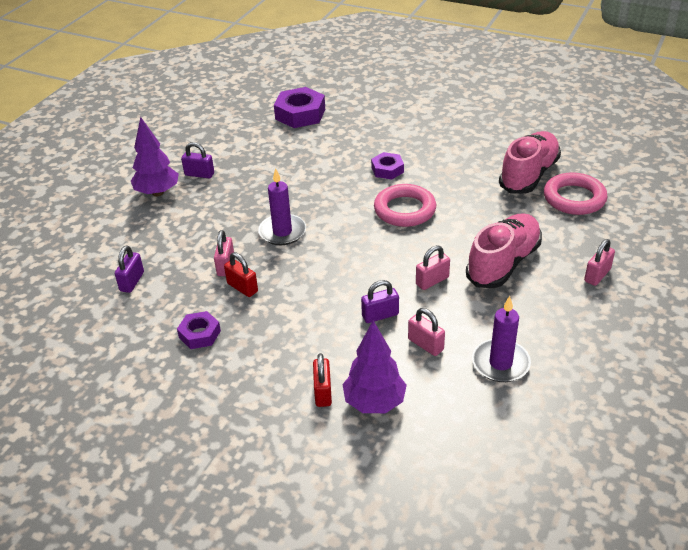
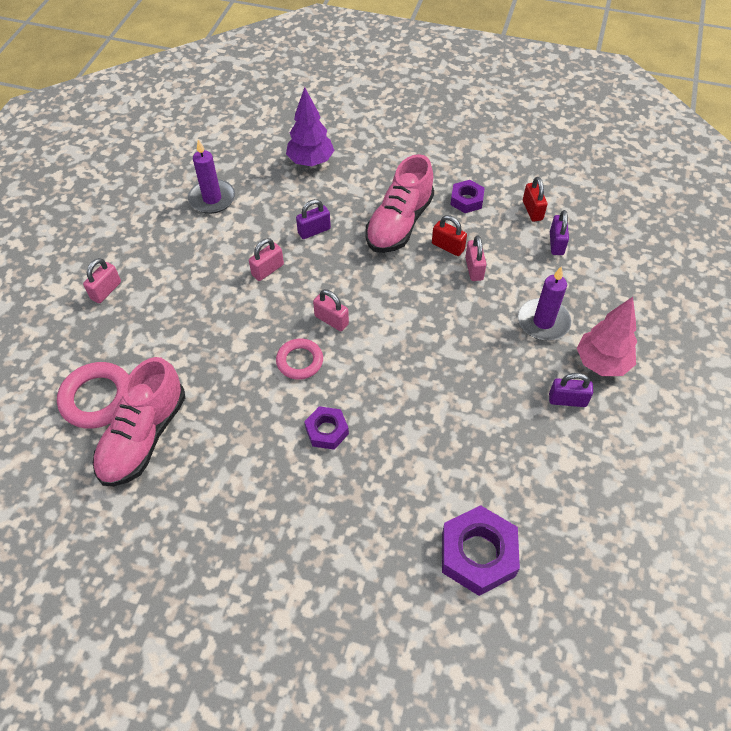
camera: 170 degrees right, 15 degrees up
(157, 192) = (602, 363): purple tree -> pink tree
(282, 232) = (431, 316): purple candle -> purple candle (543, 322)
(323, 392) = (351, 165): red padlock -> red padlock (532, 210)
(405, 210) = (300, 361): pink ring -> pink ring, size x0.65
(425, 344) = (273, 208): pink padlock -> pink padlock (331, 320)
(503, 263) = (196, 297): pink shoe -> pink shoe (399, 224)

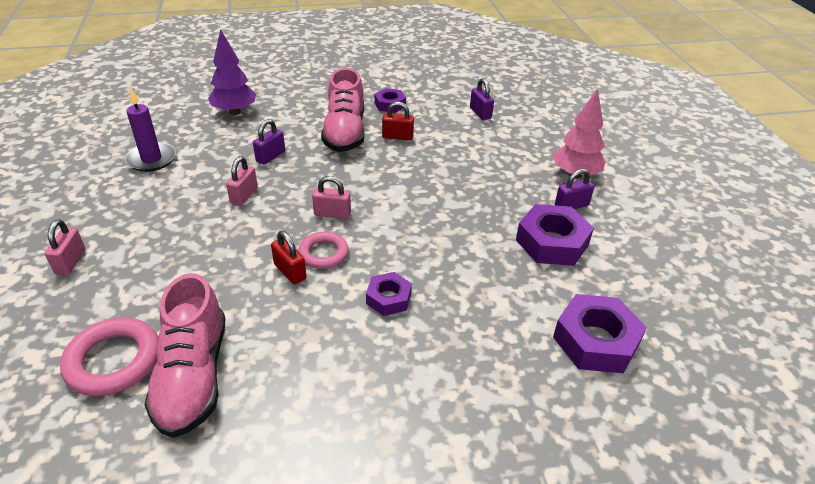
camera: 30 degrees left, 15 degrees down
(474, 269) = (430, 145): pink padlock -> none
(515, 434) = (552, 242): none -> purple nut
(532, 210) = (446, 98): red padlock -> red padlock (290, 272)
(543, 322) = (511, 162): purple candle -> none

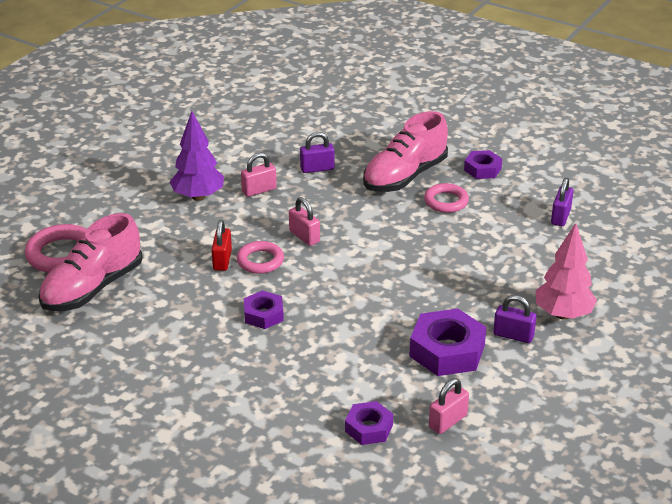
camera: 45 degrees right, 5 degrees down
(70, 262) = (101, 180): pink padlock -> pink padlock (448, 421)
(151, 159) = (228, 130): purple candle -> none
(234, 112) = (337, 116): purple tree -> purple tree (198, 197)
(397, 137) = (446, 201): red padlock -> pink ring
(595, 341) = (369, 428): purple nut -> purple nut, size x0.58

